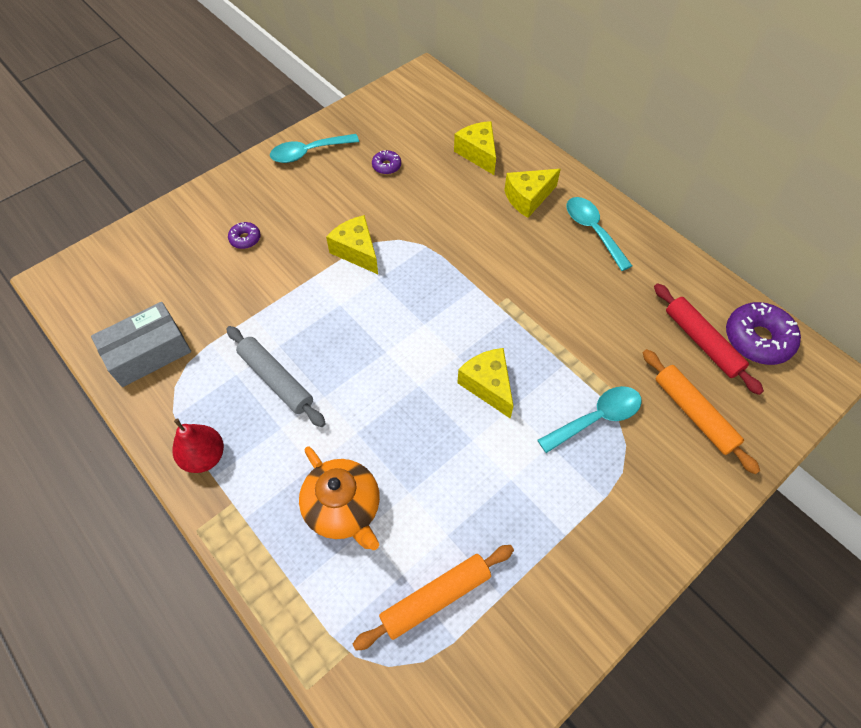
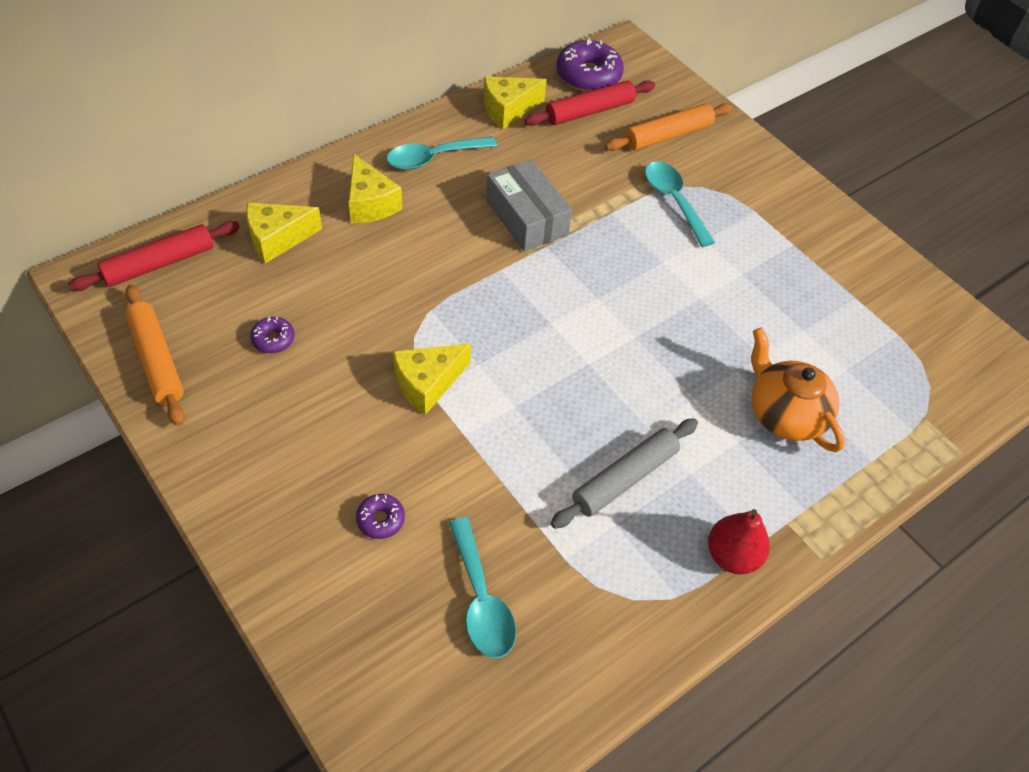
camera: 90 degrees left, 5 degrees down
(148, 352) = (576, 639): grey box -> grey box (526, 217)
(308, 153) = (215, 435): turquoise spoon -> turquoise spoon (481, 600)
(344, 508) = (784, 414): orange teapot -> orange teapot turned 90 degrees counterclockwise
(435, 598) = (864, 345): orange rolling pin -> orange rolling pin (156, 360)
(443, 103) = (159, 263): none -> red rolling pin
(488, 385) = (636, 277): yellow cheese -> yellow cheese (508, 109)

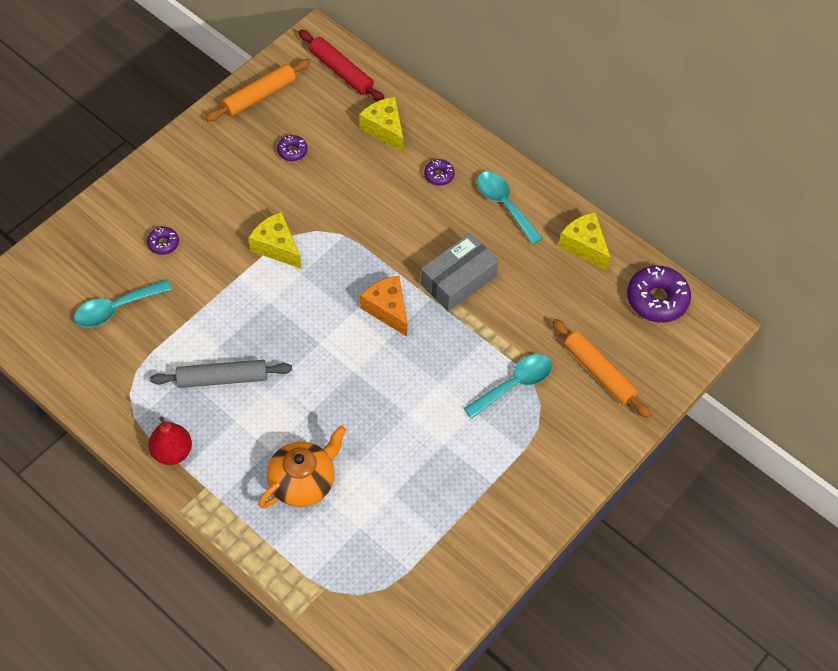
camera: 80 degrees right, 5 degrees up
(370, 203) = (439, 175): yellow cheese -> purple donut
(553, 288) = (387, 309): none -> orange cheese
(589, 111) = (607, 307): red rolling pin -> none
(625, 478) = (222, 379): grey rolling pin -> grey rolling pin turned 45 degrees counterclockwise

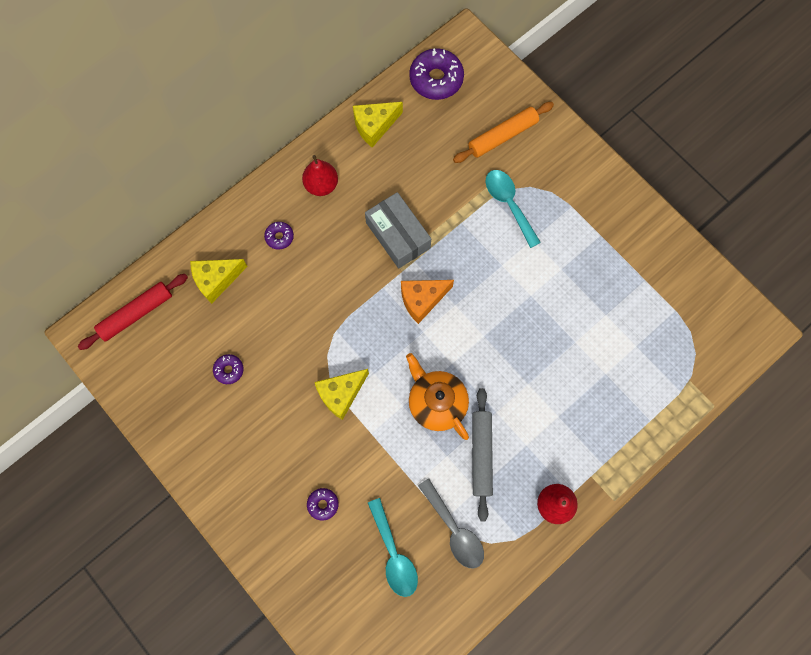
camera: 80 degrees left, 15 degrees up
(142, 360) = (454, 530): none -> grey spoon
(259, 95) = (152, 397): orange rolling pin -> none
(303, 482) = (590, 389): orange teapot -> orange teapot (436, 403)
(504, 205) = (321, 185): turquoise spoon -> red pear

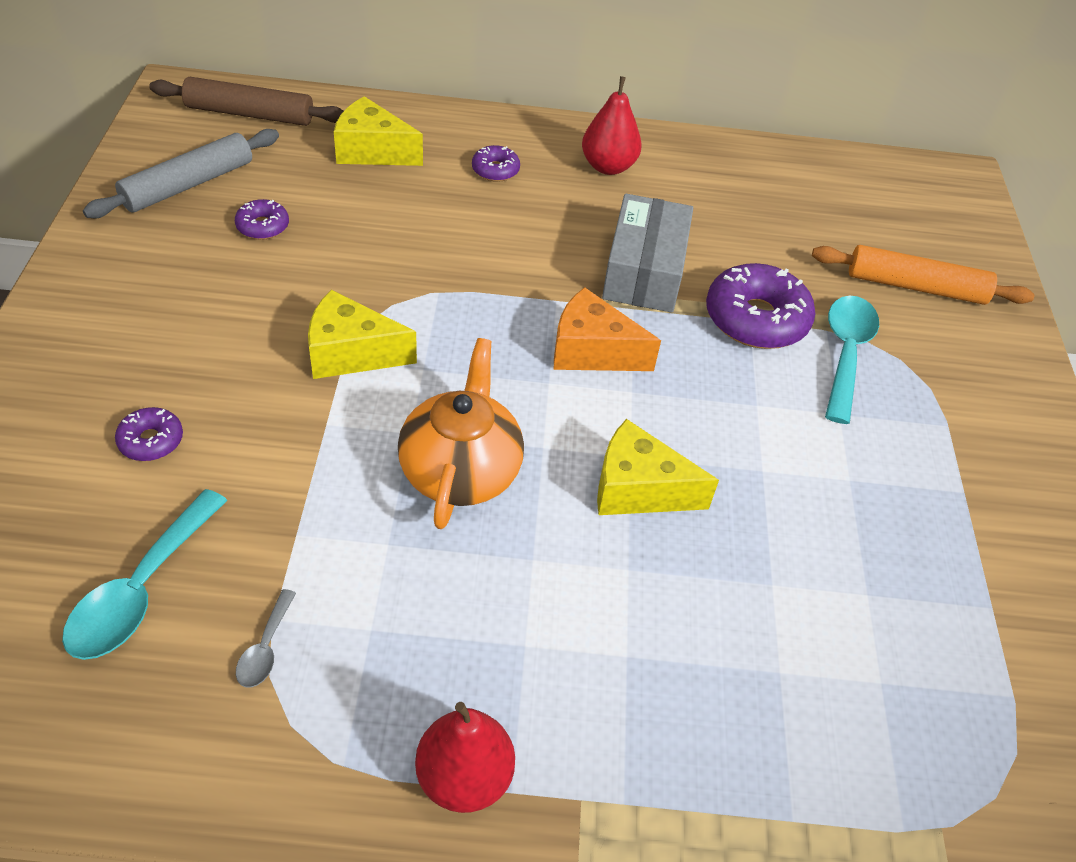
camera: 40 degrees right, 25 degrees down
(136, 313) = (250, 114): red rolling pin -> brown rolling pin
(374, 126) = (743, 167): yellow cheese -> yellow cheese (638, 489)
(436, 79) = (878, 183): purple donut -> purple donut (756, 319)
(454, 530) = (265, 648): grey spoon -> grey spoon, size x0.50
(481, 454) = (440, 591): grey rolling pin -> grey rolling pin (188, 185)

